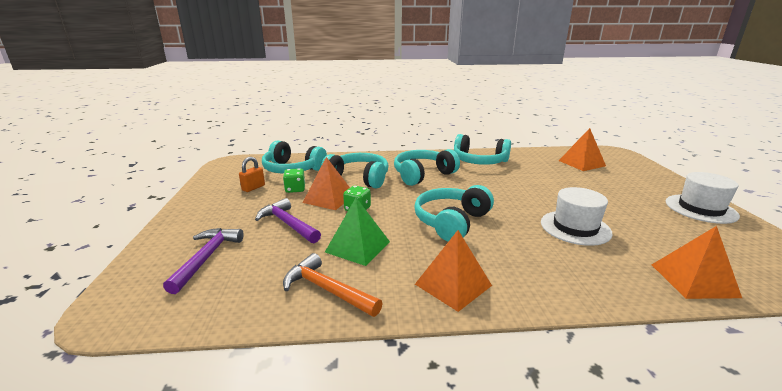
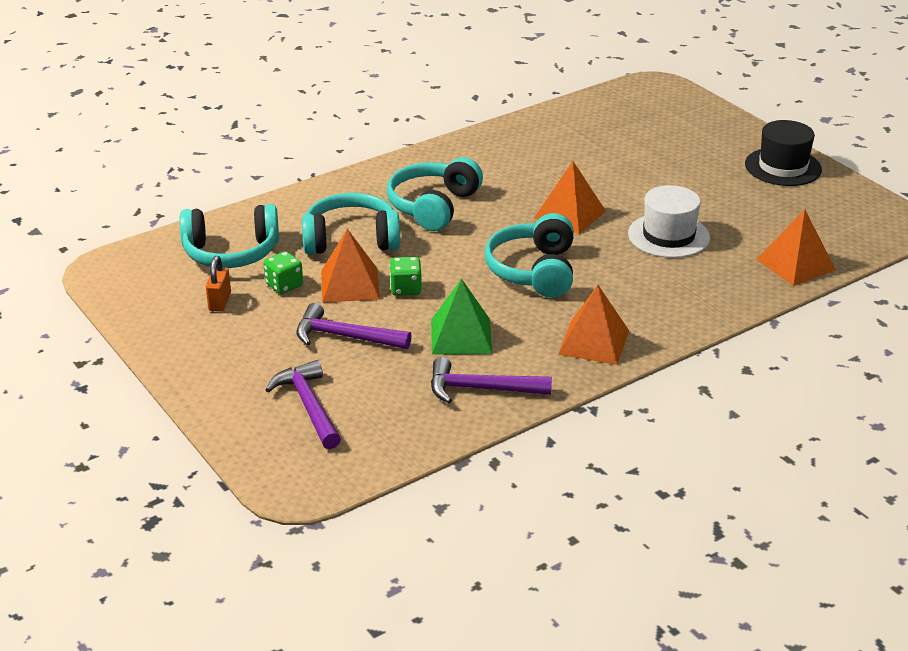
camera: 30 degrees left, 10 degrees up
(327, 289) = (480, 389): orange hammer -> purple hammer
(479, 161) = (488, 156): turquoise headphones -> none
(581, 163) = (625, 122): orange pyramid -> orange pyramid (569, 214)
(700, 209) = (783, 167): white hat -> black hat

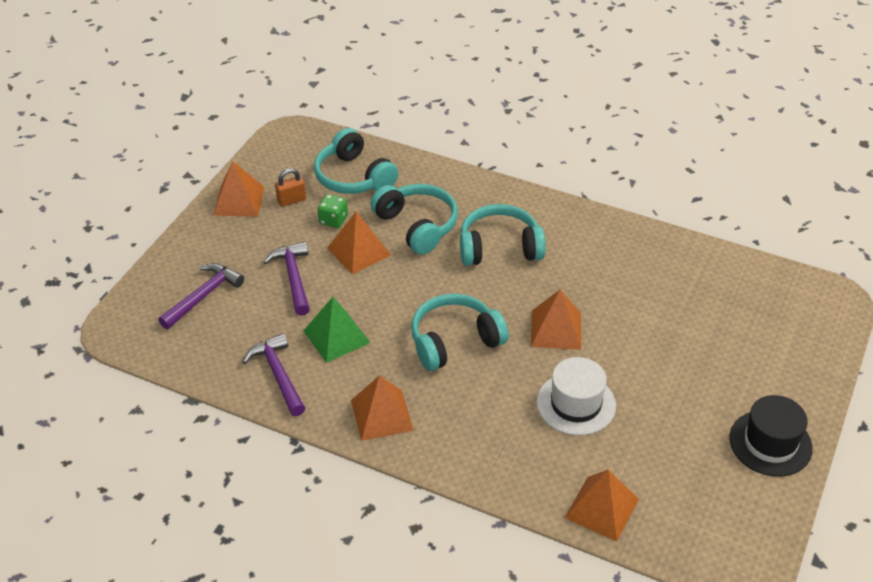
camera: 60 degrees right, 10 degrees up
(177, 337) = (239, 201): none -> orange pyramid
(406, 289) = (375, 282): green dice -> none

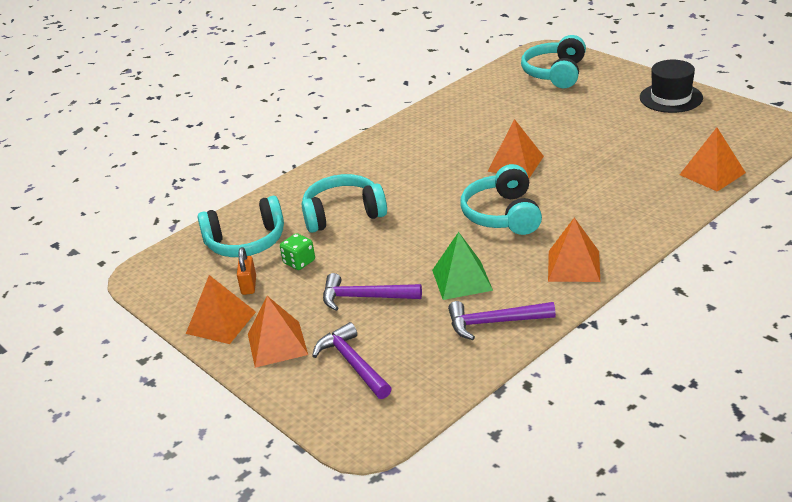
camera: 65 degrees left, 10 degrees down
(359, 251) = (354, 252): orange pyramid -> orange pyramid (277, 344)
(499, 247) = (402, 175): turquoise headphones -> turquoise headphones (555, 73)
(576, 404) = (601, 167): white hat -> none

